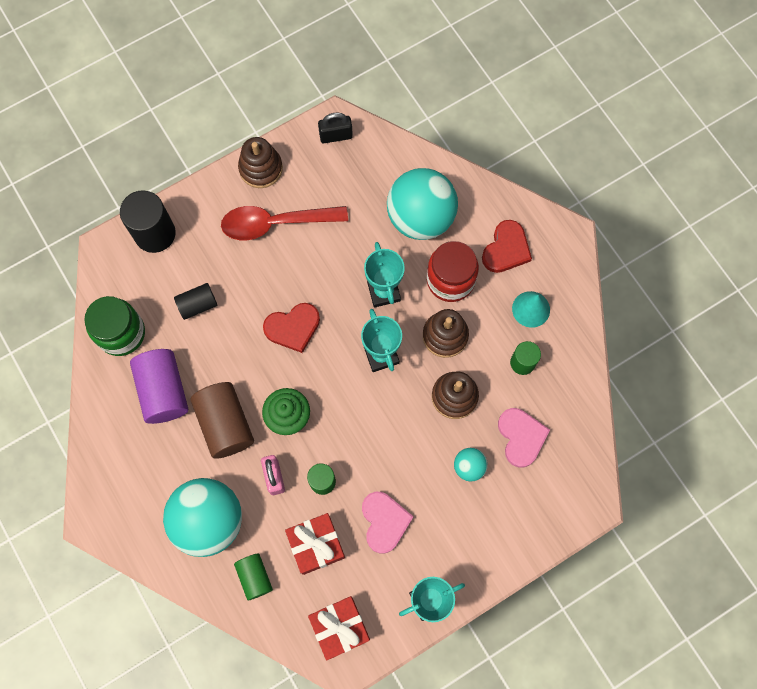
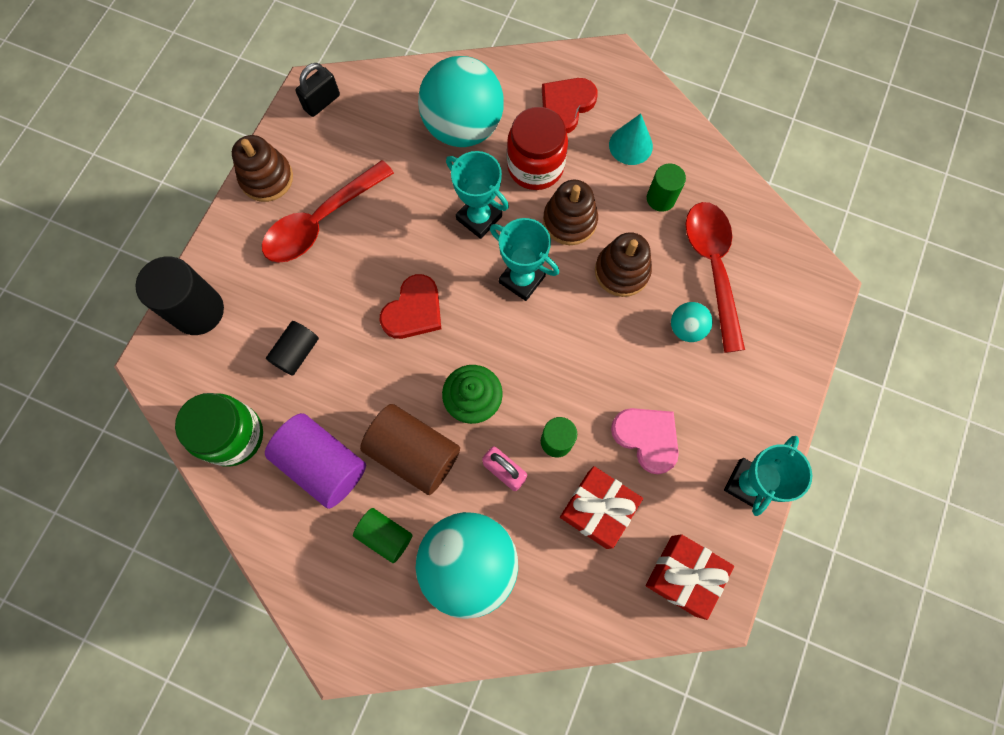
camera: 35 degrees left, 0 degrees up
(254, 577) = (560, 588): green cylinder -> green cylinder (385, 535)
(506, 249) = (566, 106): red heart -> red heart turned 135 degrees counterclockwise
(521, 437) = (712, 267): pink heart -> red spoon

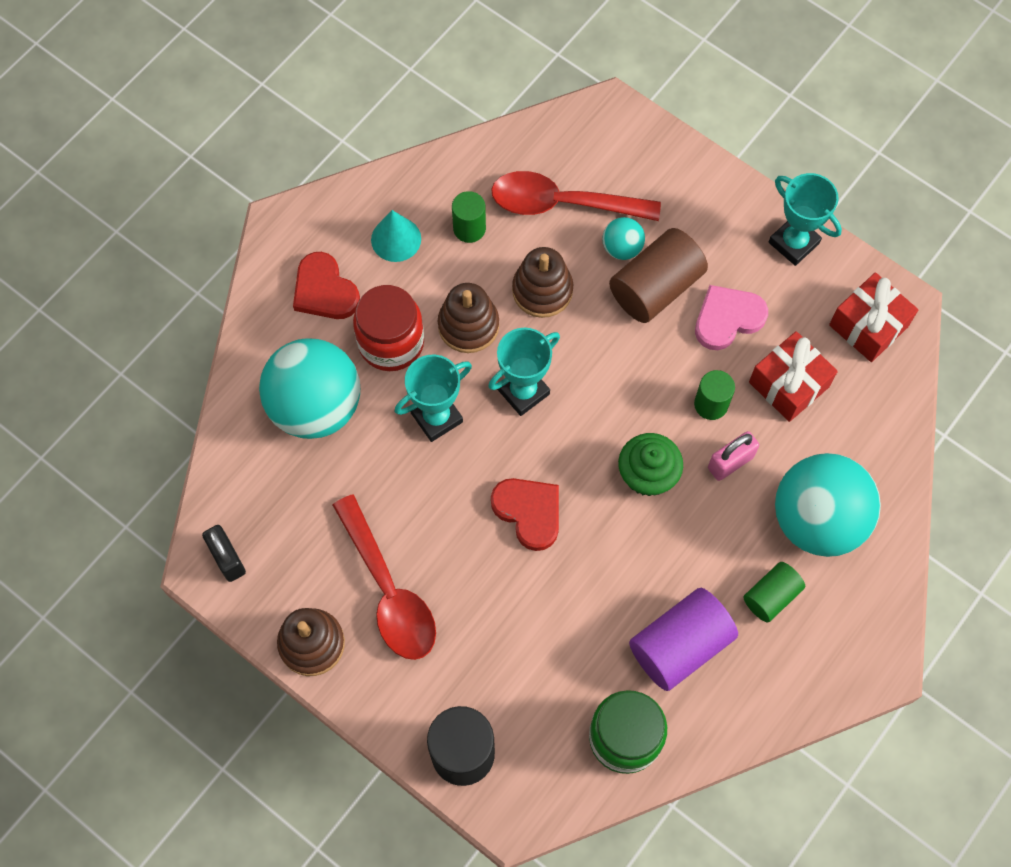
camera: 75 degrees left, 5 degrees down
(296, 352) = (544, 649): black cylinder -> none
(414, 453) = (690, 548): brown cylinder -> brown cylinder (655, 288)

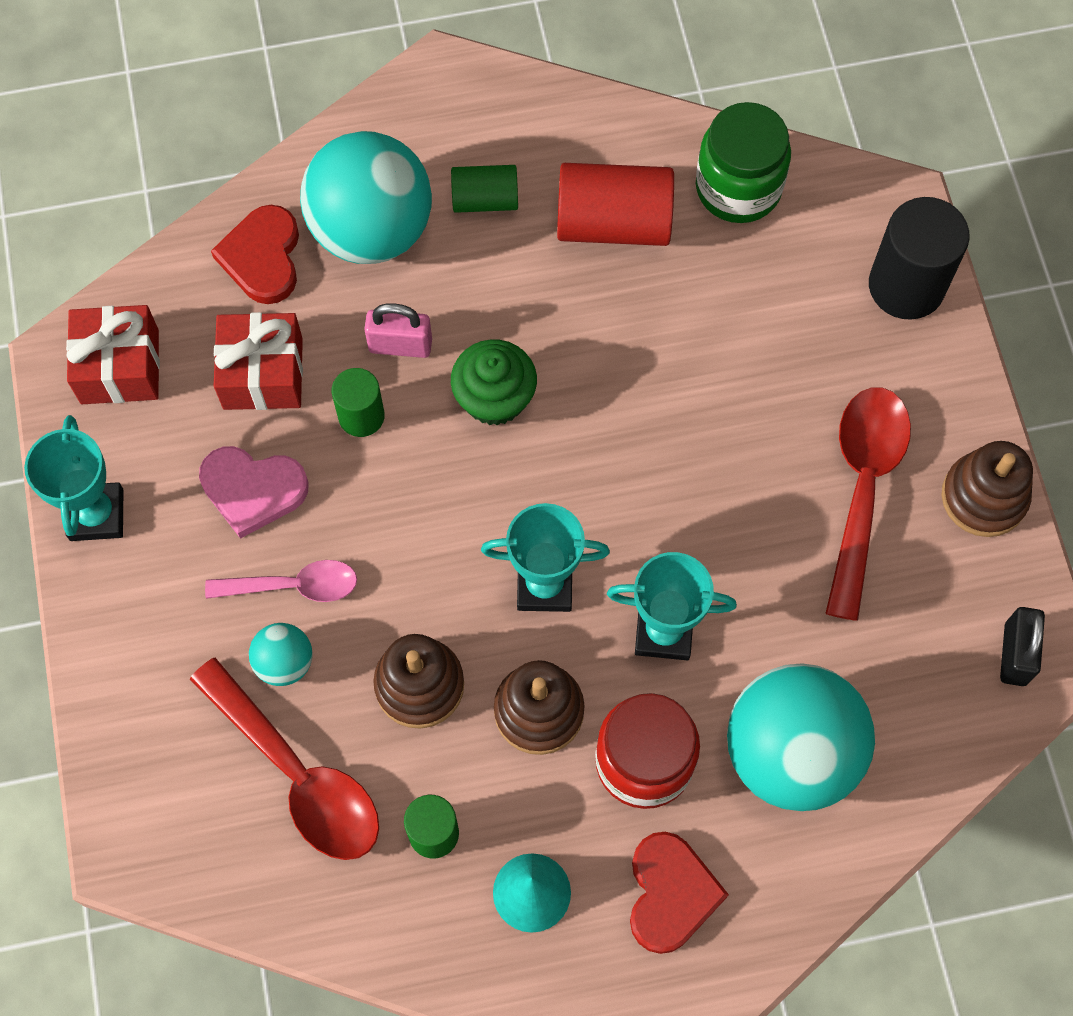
camera: 140 degrees left, 0 degrees up
(529, 512) = (650, 455): red heart -> red heart (262, 257)
(655, 288) = (293, 586): brown cylinder -> pink spoon
(680, 645) = (613, 223): purple cylinder -> red cylinder

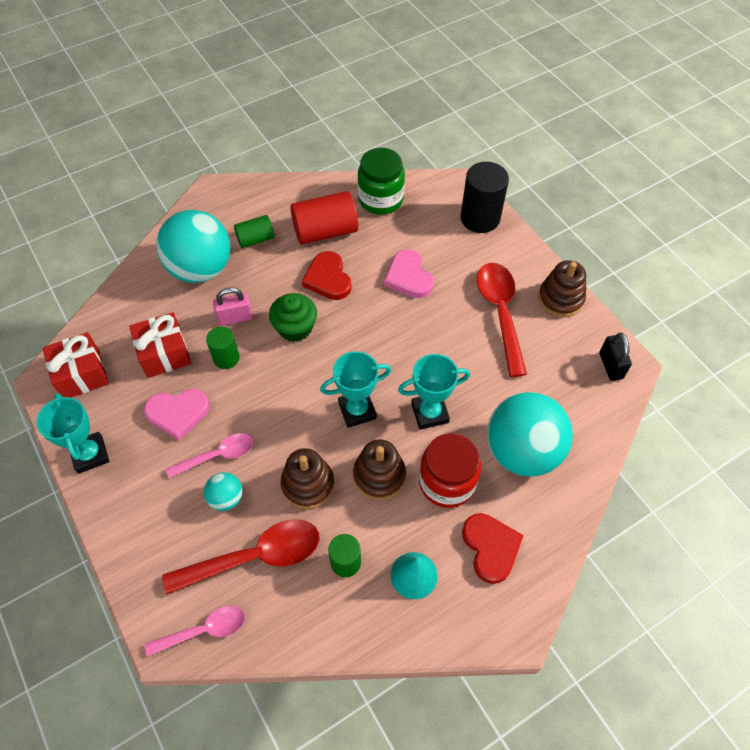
camera: 20 degrees left, 10 degrees down
(187, 859) = (204, 630): none -> pink spoon
(262, 257) = (146, 298): red heart -> red heart (328, 278)
(298, 774) = (255, 557): red spoon -> red spoon turned 45 degrees counterclockwise
(728, 364) = (408, 277): none -> pink heart

